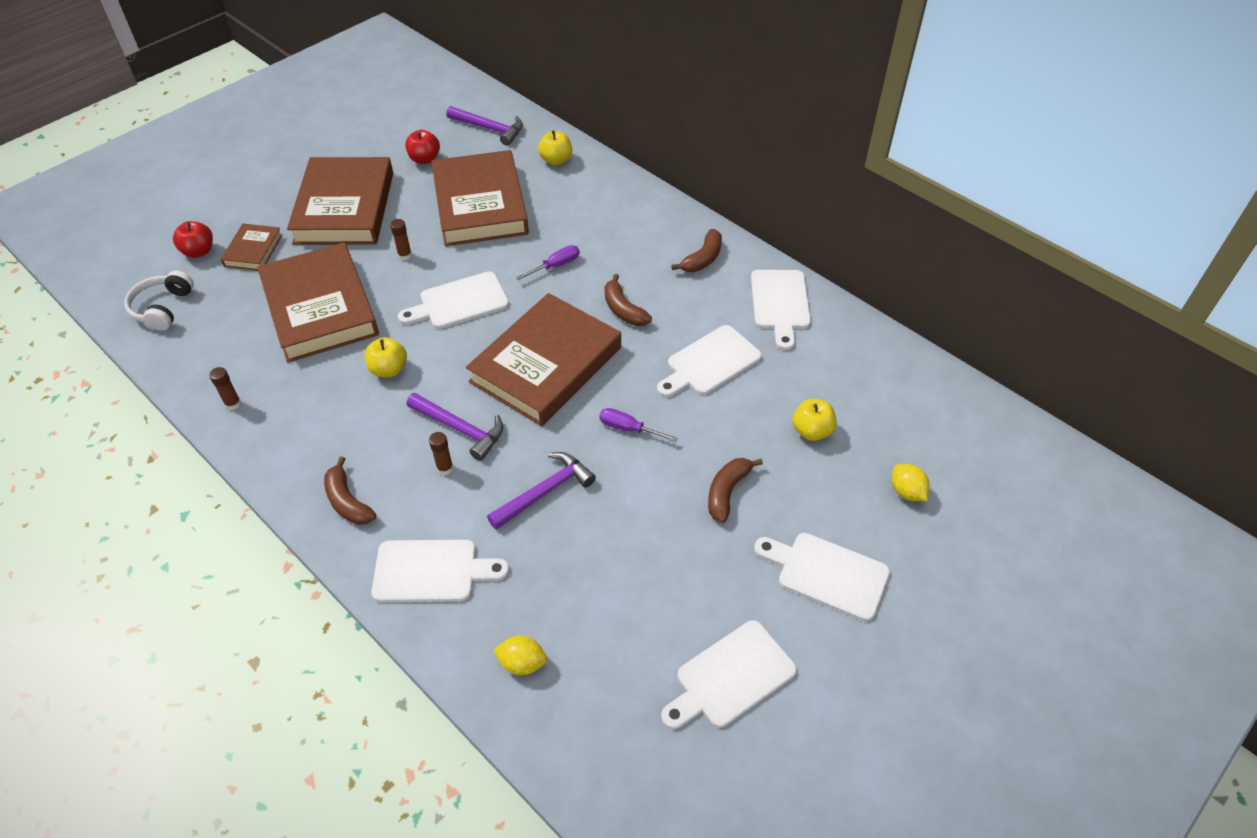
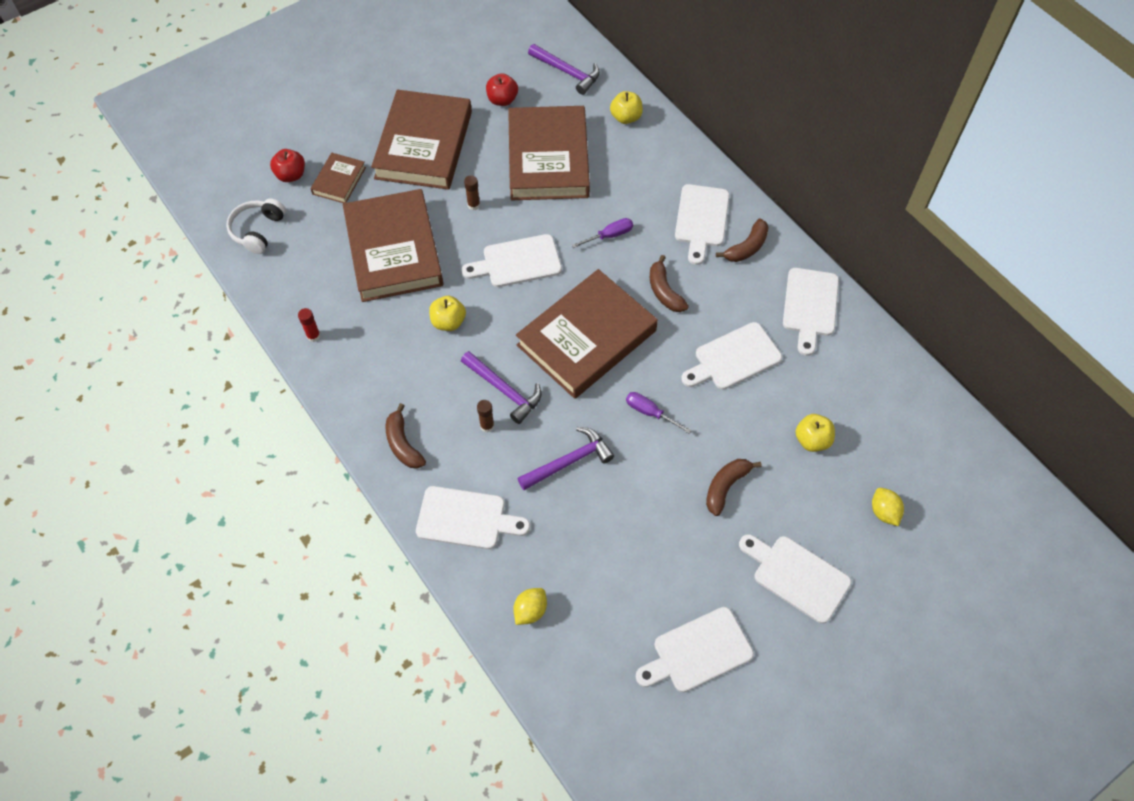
camera: 10 degrees right, 10 degrees up
(233, 404) = (313, 336): brown glue stick -> red glue stick
(522, 663) = (530, 610): yellow lemon -> yellow lemon turned 75 degrees counterclockwise
(650, 239) = (701, 219): none -> white cutting board

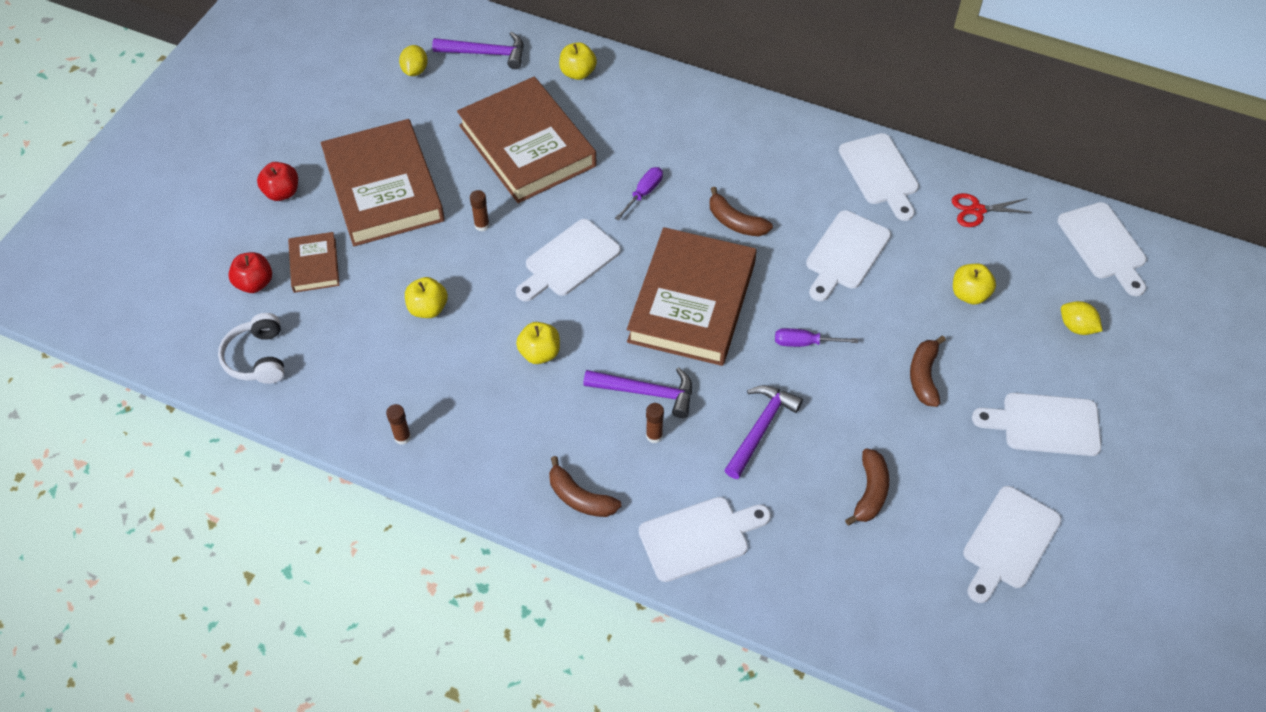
camera: 30 degrees left, 5 degrees down
(313, 336) = (402, 437): red glue stick -> brown glue stick
(394, 250) = (428, 308): brown book -> yellow apple
(502, 100) = (436, 108): red apple -> red apple (282, 192)
(530, 610) = (827, 591): yellow lemon -> yellow lemon (415, 70)
(701, 219) = (722, 138): white cutting board -> white cutting board (1103, 245)
(747, 247) = (784, 145): brown banana -> brown banana (870, 492)
(870, 375) = (977, 210): none -> red scissors

